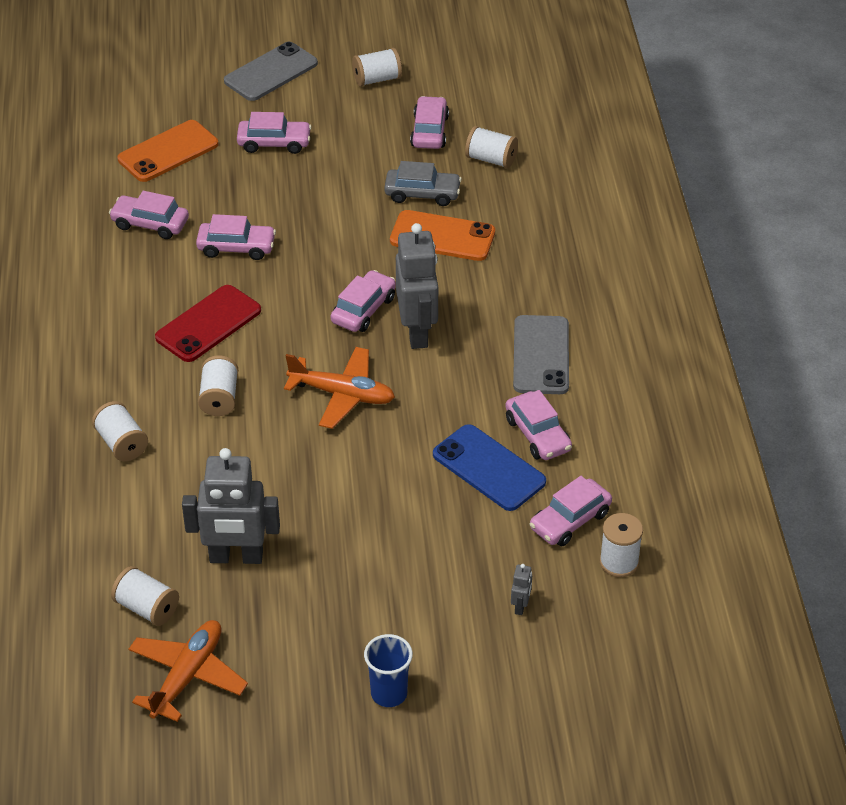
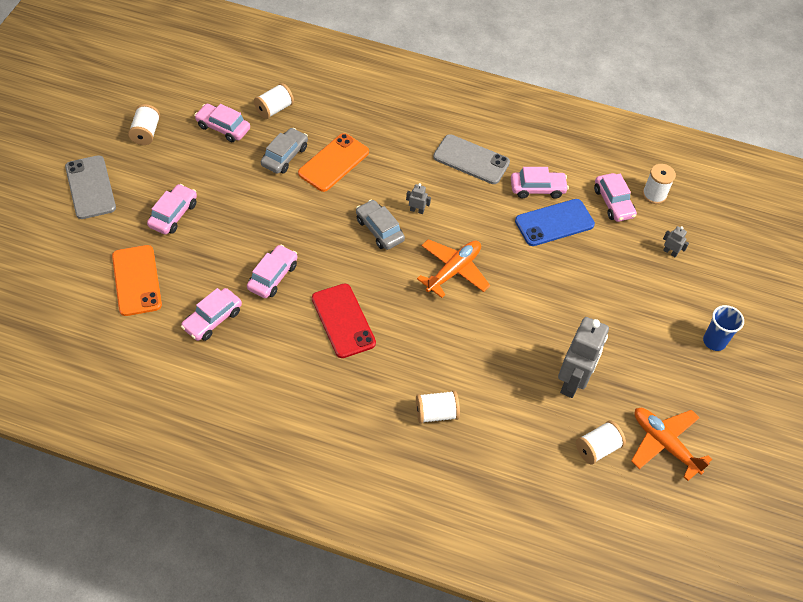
camera: 70 degrees left, 10 degrees up
(219, 398) = (421, 340): white spool -> none
(363, 309) = (379, 230): pink car -> grey car
(417, 332) = (417, 210): grey robot -> grey robot, size x0.41

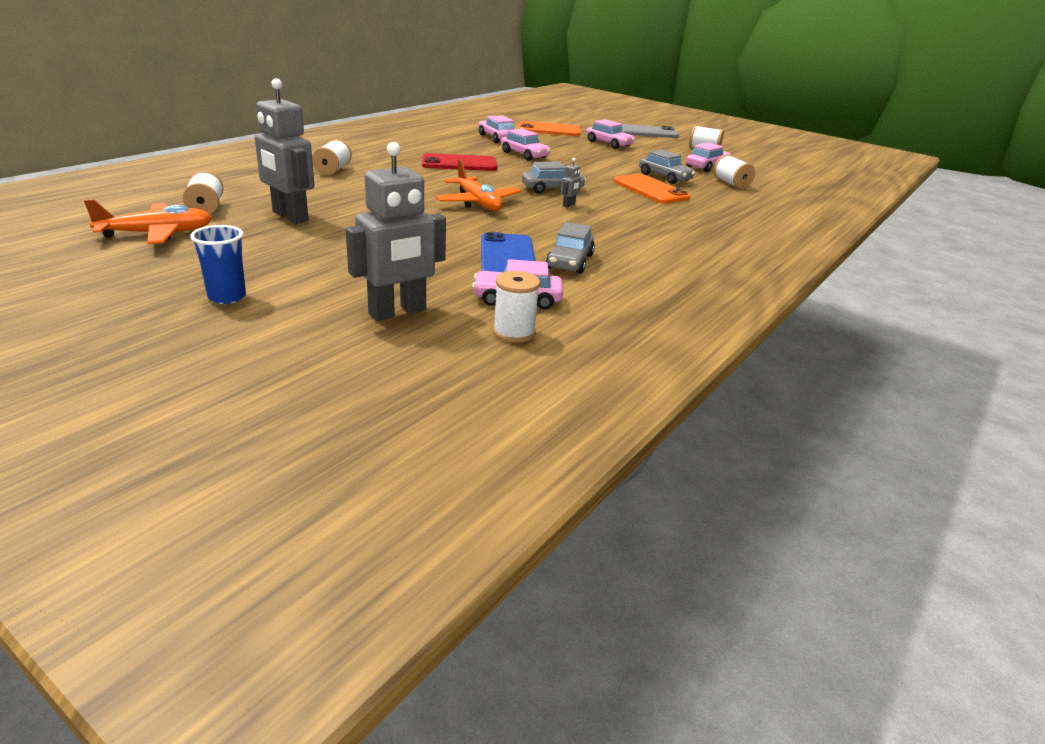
camera: 110 degrees right, 25 degrees down
(471, 160) = (635, 240): grey phone -> none
(537, 189) = (570, 261): pink car -> grey car
(670, 252) = (398, 312): grey robot -> grey robot, size x2.44

